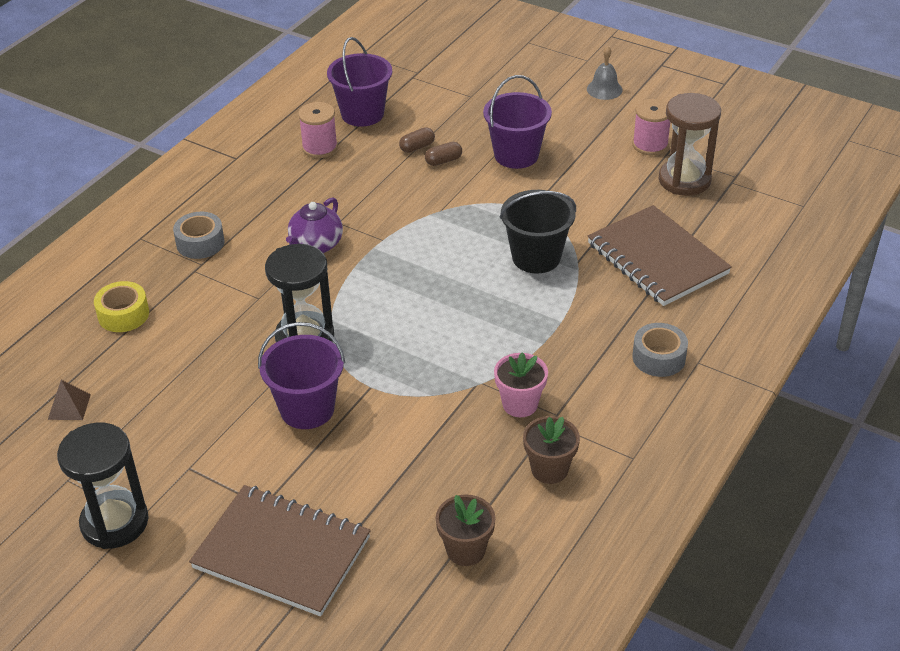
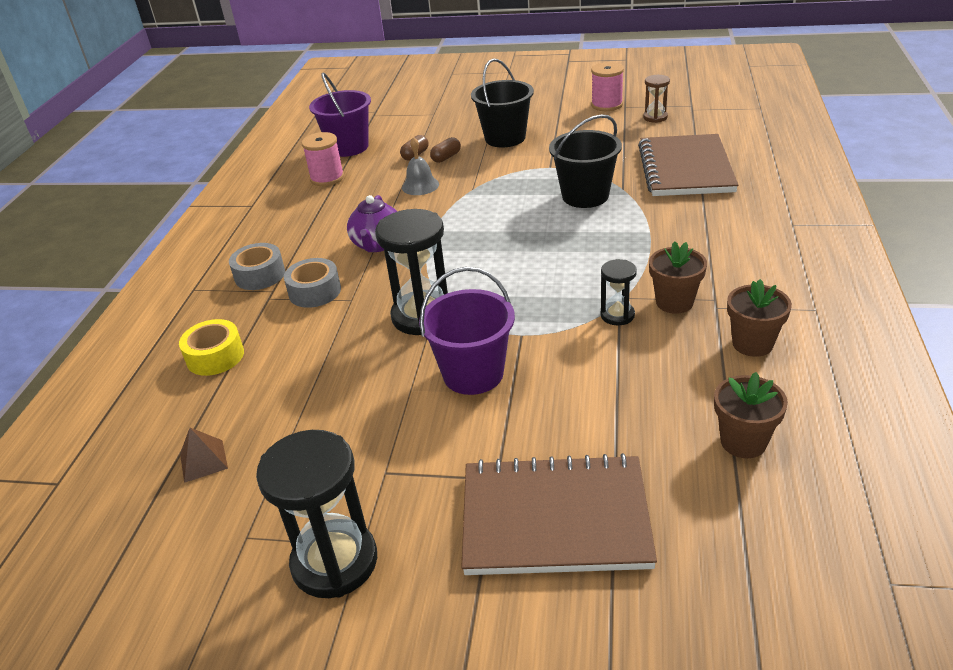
camera: 20 degrees left, 5 degrees down
(462, 398) = (617, 315): none -> black hourglass
(516, 155) = (505, 138): purple bucket -> black bucket
(520, 404) = (674, 302): pink flower pot -> brown flower pot
(604, 89) = (538, 84): grey bell -> grey bell (420, 186)
(657, 259) = (685, 169): brown notebook -> brown notebook turned 60 degrees clockwise
(658, 358) = (757, 231): grey tape -> grey tape (315, 291)
(684, 180) = (655, 117): brown hourglass -> brown hourglass, size x0.52

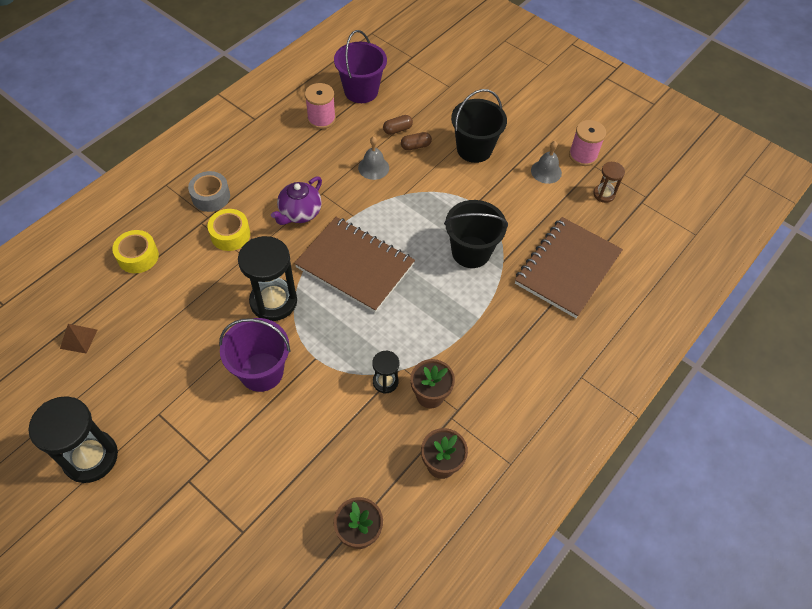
camera: 25 degrees right, 20 degrees up
(315, 291) = (230, 235): grey tape -> yellow tape
(555, 518) = (214, 510): brown notebook -> brown notebook (355, 266)
(588, 125) = (546, 171): none -> grey bell

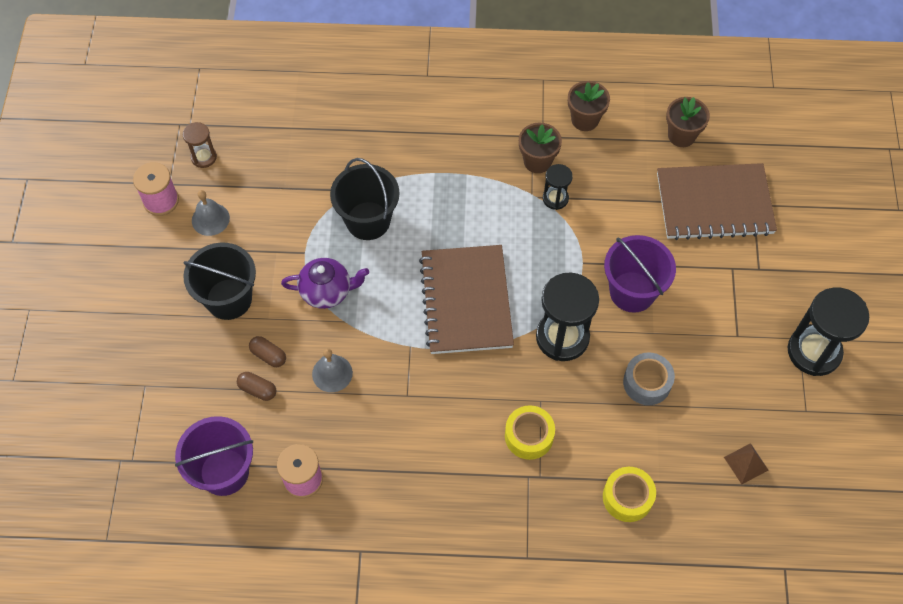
camera: 125 degrees left, 5 degrees up
(211, 196) = (502, 497): grey tape -> grey tape (647, 383)
(300, 213) = (449, 395): purple teapot -> purple teapot (327, 291)
(567, 268) = (323, 139): brown notebook -> brown notebook (714, 204)

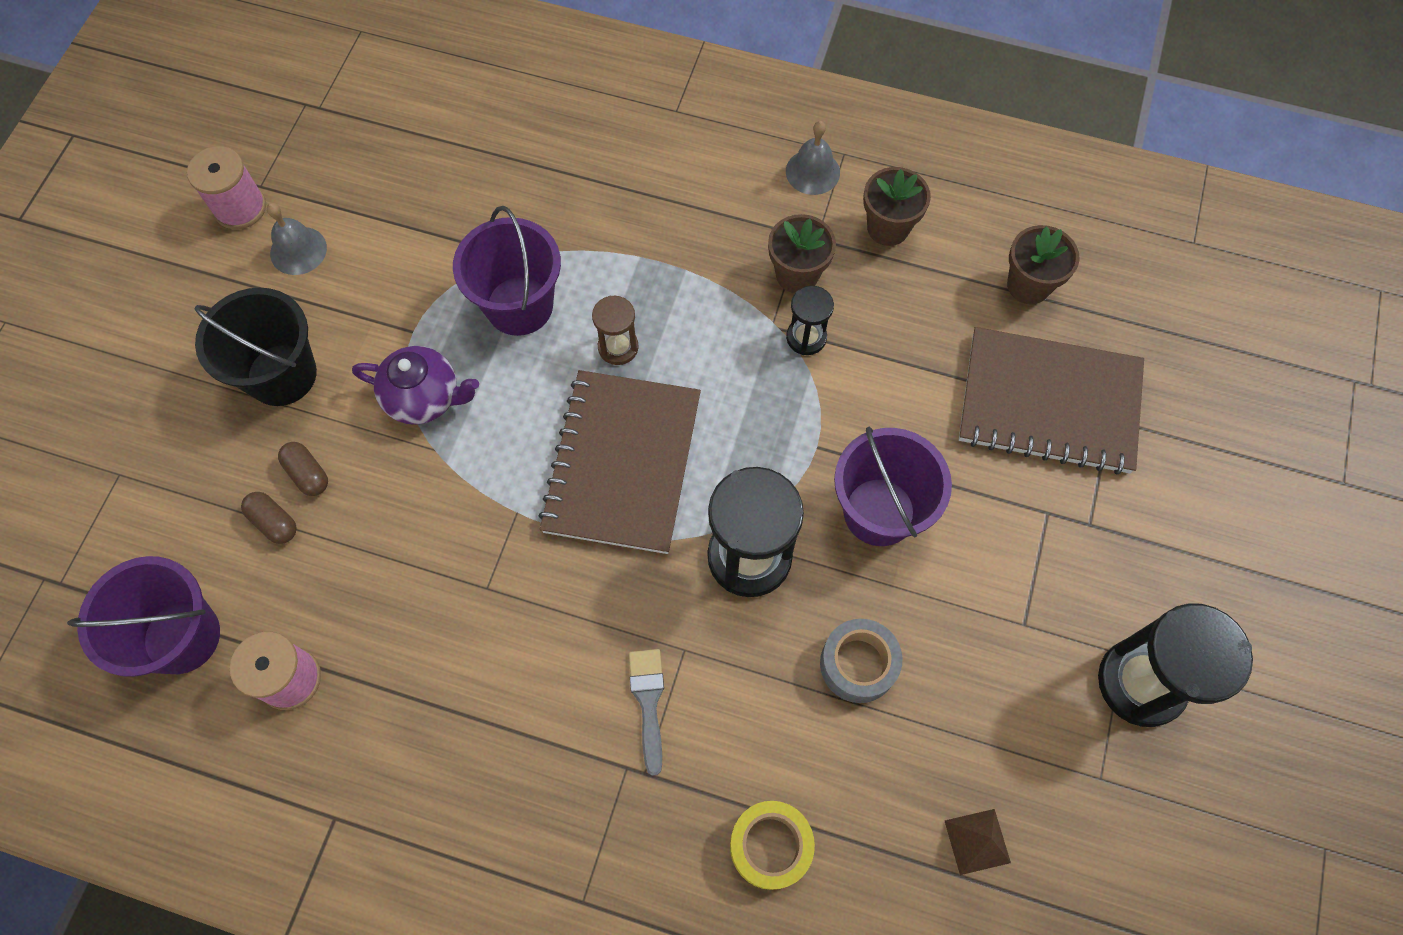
camera: 15 degrees right, 5 degrees up
(204, 157) = (321, 159): brown hourglass -> brown hourglass (618, 347)
(332, 373) = (389, 525): grey bell -> grey bell (812, 172)
(368, 221) = (519, 306): black bucket -> purple bucket
(529, 436) = (648, 702): yellow tape -> grey brush

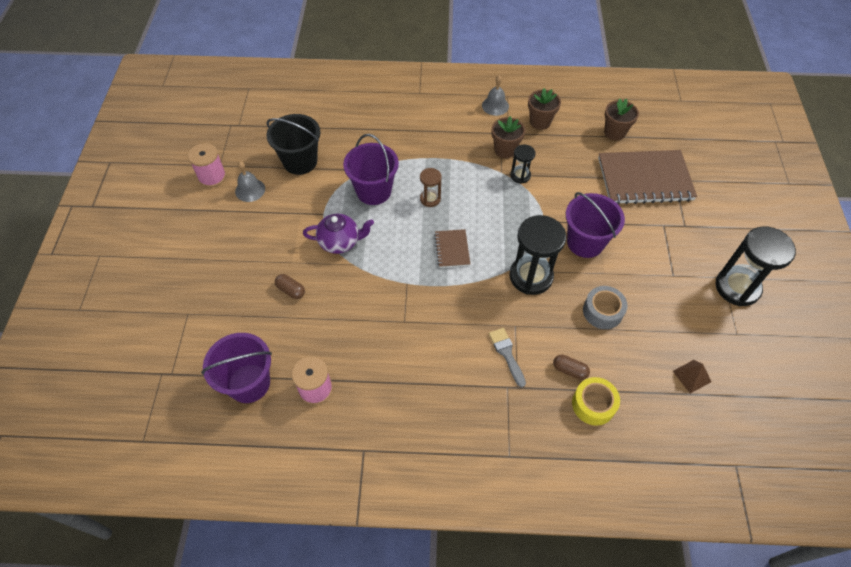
camera: 15 degrees left, 10 degrees down
(274, 522) = (281, 317): brown capsule -> brown capsule (569, 370)
(282, 375) = (261, 248): black bucket -> black bucket (300, 161)
(622, 463) = (452, 249): brown notebook -> brown notebook, size x0.47

